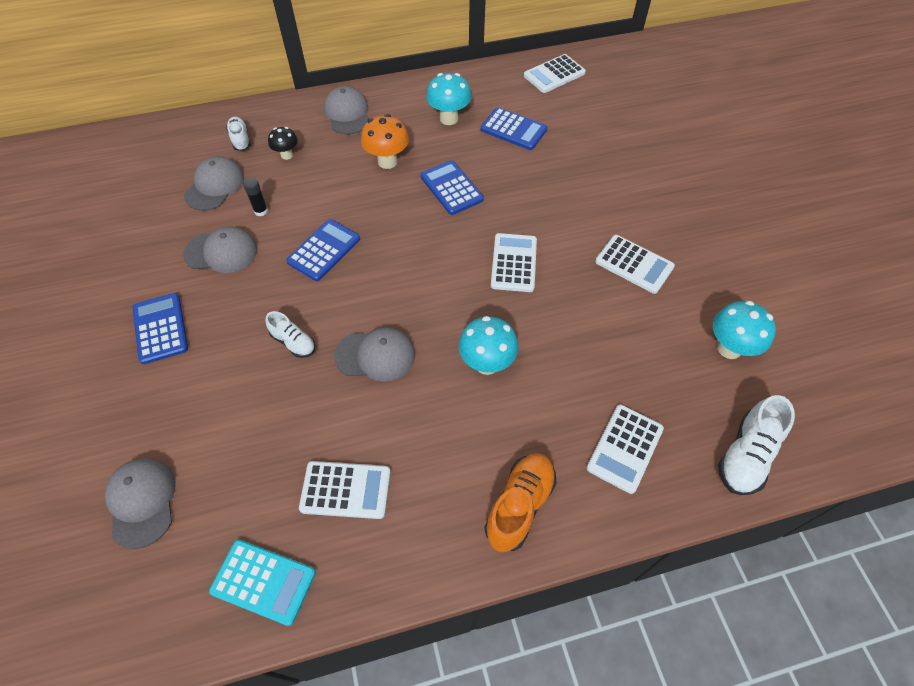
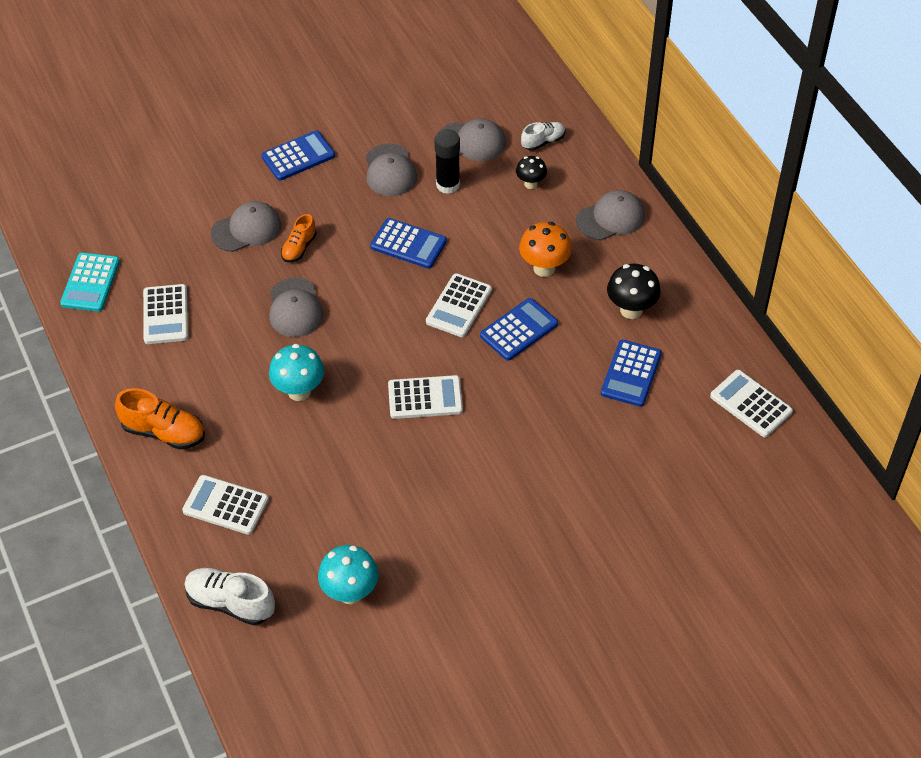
camera: 80 degrees right, 5 degrees down
(142, 502) = (144, 196): grey cap -> grey cap (246, 229)
(261, 211) = (448, 185): black glue stick -> black glue stick, size x1.70
(293, 342) = (299, 248): white shoe -> orange shoe
(449, 119) = (631, 310): turquoise mushroom -> black mushroom
(634, 264) = (446, 504): white calculator -> white calculator (459, 306)

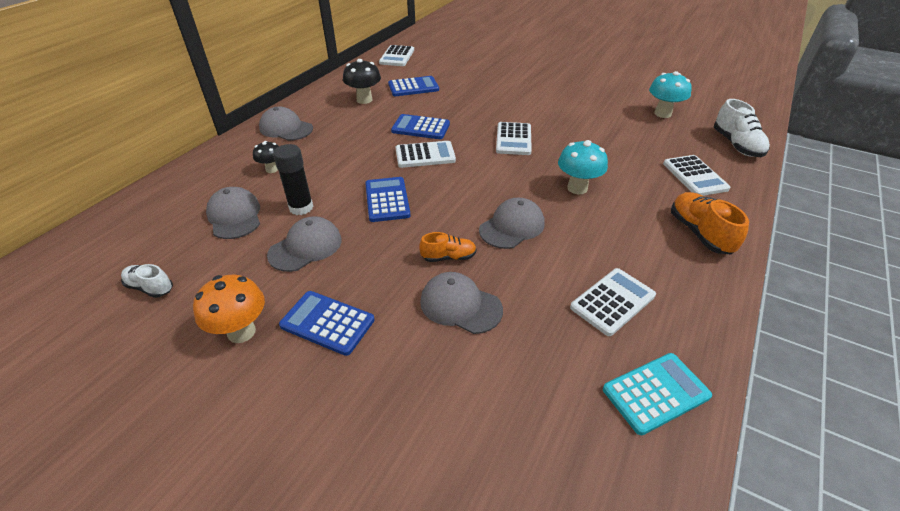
camera: 125 degrees left, 10 degrees down
(425, 398) = (513, 139): white calculator -> white calculator turned 135 degrees counterclockwise
(543, 142) = (215, 181): white shoe -> white shoe (150, 287)
(544, 268) = (357, 136): orange mushroom -> orange mushroom (241, 332)

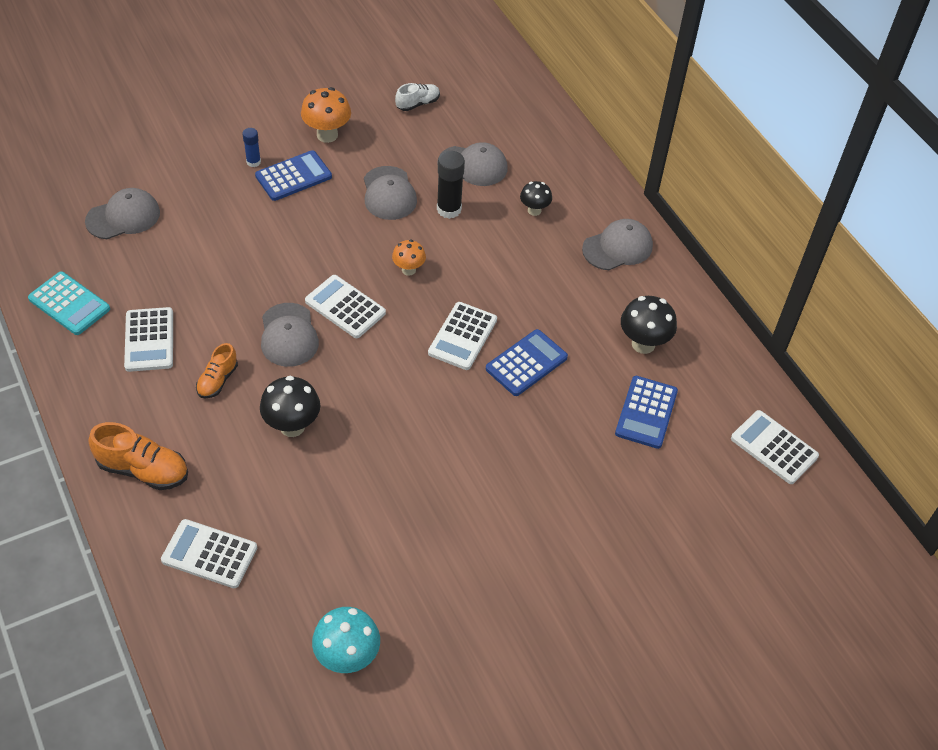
camera: 120 degrees right, 10 degrees up
(326, 370) = (253, 162): none -> blue glue stick
(387, 200) = (408, 270): blue calculator -> orange mushroom
(448, 257) = (293, 271): orange shoe -> orange shoe (217, 380)
(460, 305) = (238, 251): grey cap -> grey cap (123, 217)
(513, 139) = (428, 435): white calculator -> white calculator (345, 307)
(577, 188) = (292, 426): turquoise mushroom -> black mushroom
(655, 393) = (69, 304): turquoise calculator -> turquoise calculator turned 60 degrees counterclockwise
(736, 145) = (212, 669): white shoe -> none

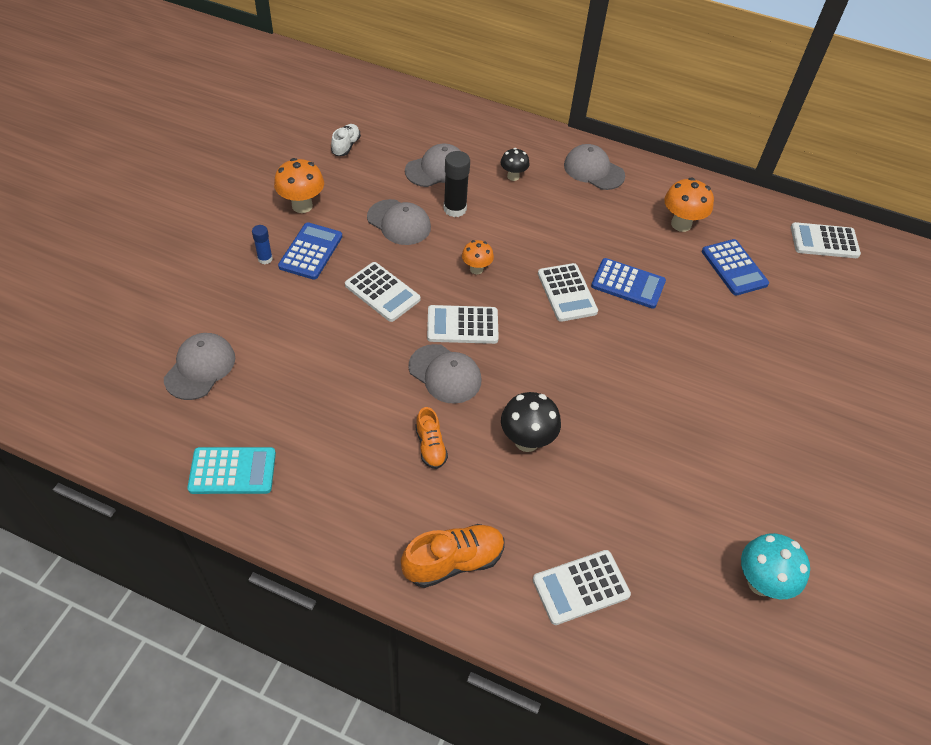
camera: 40 degrees left, 0 degrees up
(149, 340) = (338, 453): white calculator -> white calculator (382, 292)
(526, 363) = (628, 284): blue calculator -> blue calculator turned 105 degrees clockwise
(618, 247) = (593, 170): grey cap -> grey cap turned 75 degrees counterclockwise
(643, 344) = (681, 224): black mushroom -> orange mushroom

